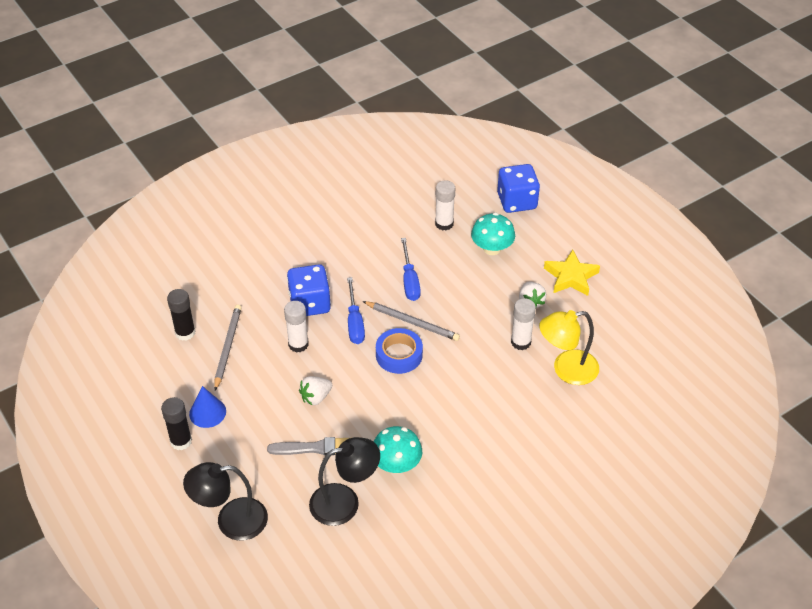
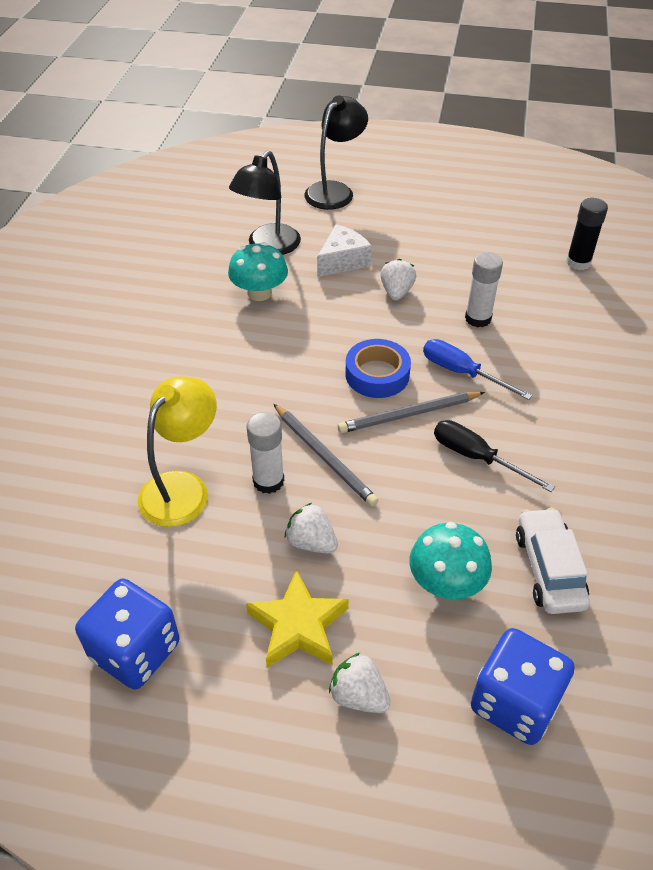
camera: 135 degrees right, 0 degrees up
(181, 441) = (446, 204): black glue stick -> none
(207, 412) = (459, 229): blue cone -> none
(227, 347) = (527, 276): grey pencil -> grey pencil (324, 456)
(310, 303) = (528, 358): blue dice -> blue dice (135, 651)
(314, 448) = (342, 261): grey brush -> white cheese
(409, 280) = (476, 457): blue screwdriver -> black screwdriver
(444, 224) = (549, 569): white glue stick -> white car
(572, 241) = (358, 695): none -> white strawberry

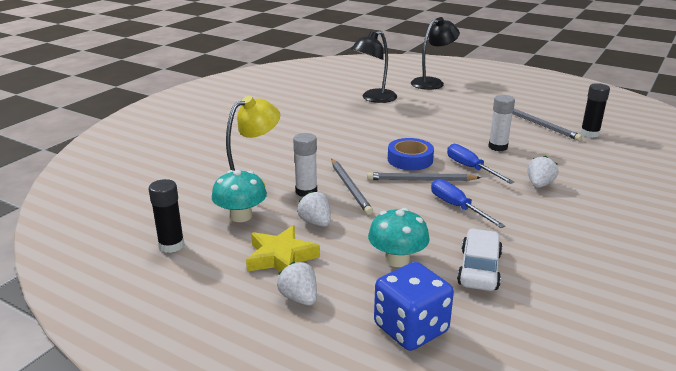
camera: 20 degrees right, 20 degrees down
(135, 651) = (171, 245): blue dice -> black glue stick
(259, 293) = (355, 115): turquoise mushroom -> turquoise mushroom (241, 216)
(342, 261) = (418, 110): white cheese -> none
(396, 292) = (447, 128): white strawberry -> white strawberry (539, 185)
(476, 457) = (457, 207): black screwdriver -> blue screwdriver
(514, 258) = (541, 125): none -> grey pencil

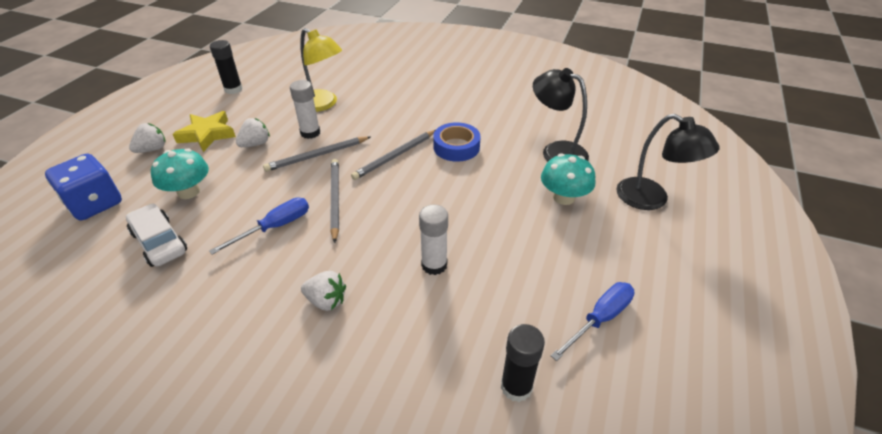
camera: 80 degrees right, 15 degrees up
(241, 216) = (270, 108): turquoise mushroom -> turquoise mushroom (563, 197)
(410, 159) = (383, 190): blue tape -> blue tape (456, 147)
(471, 168) = (367, 238): blue screwdriver -> blue screwdriver (600, 319)
(479, 269) = (159, 242): white car -> white car turned 135 degrees counterclockwise
(541, 125) = (529, 321): grey pencil -> grey pencil (395, 156)

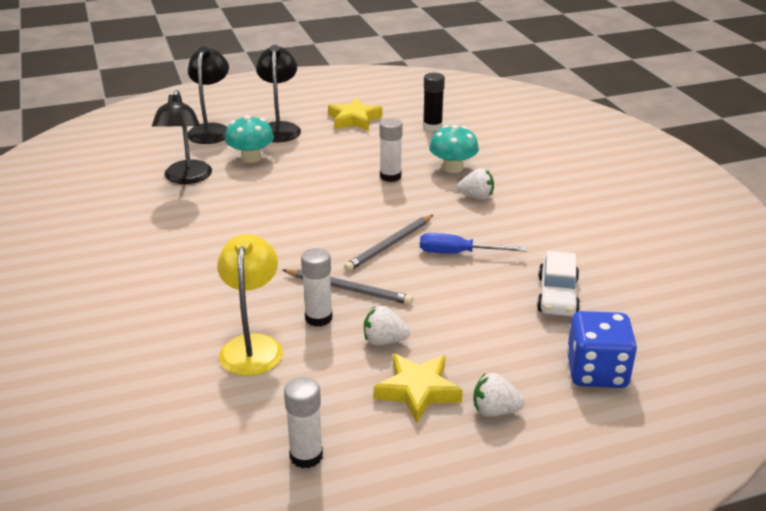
camera: 130 degrees left, 10 degrees down
(188, 192) = (498, 327): turquoise mushroom -> turquoise mushroom (452, 168)
(233, 89) = (306, 456): black glue stick -> white glue stick
(326, 301) = (476, 197): white strawberry -> white strawberry turned 120 degrees clockwise
(395, 156) = (292, 247): grey pencil -> none
(456, 147) = (237, 224): blue tape -> none
(600, 319) = (354, 119): blue screwdriver -> yellow star
(620, 245) = (279, 128): none -> black lamp

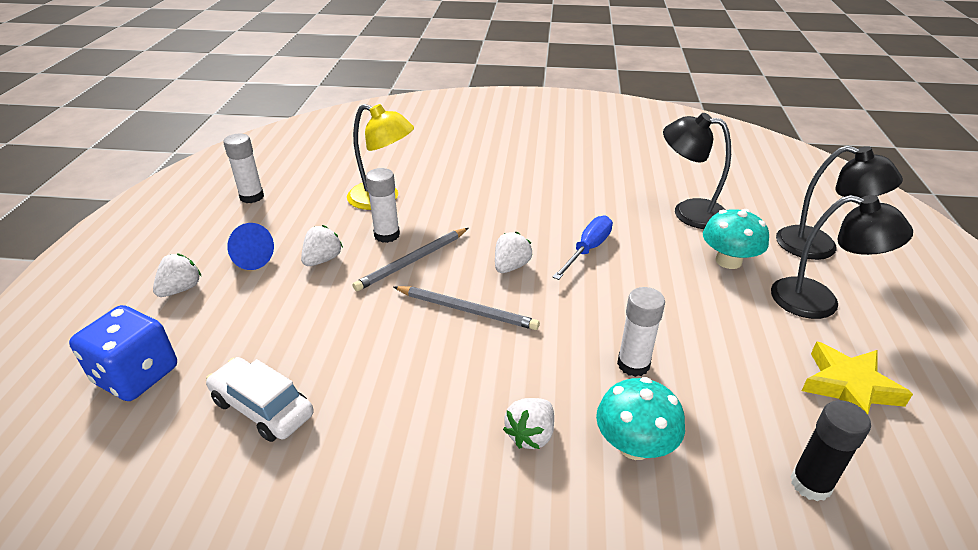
camera: 115 degrees right, 5 degrees up
(320, 240) = (511, 266): none -> white strawberry
(389, 245) = (467, 310): grey pencil -> grey pencil turned 135 degrees clockwise
(417, 391) = (249, 258): yellow star -> blue cone
(458, 253) = (410, 358): blue screwdriver -> blue screwdriver (587, 250)

